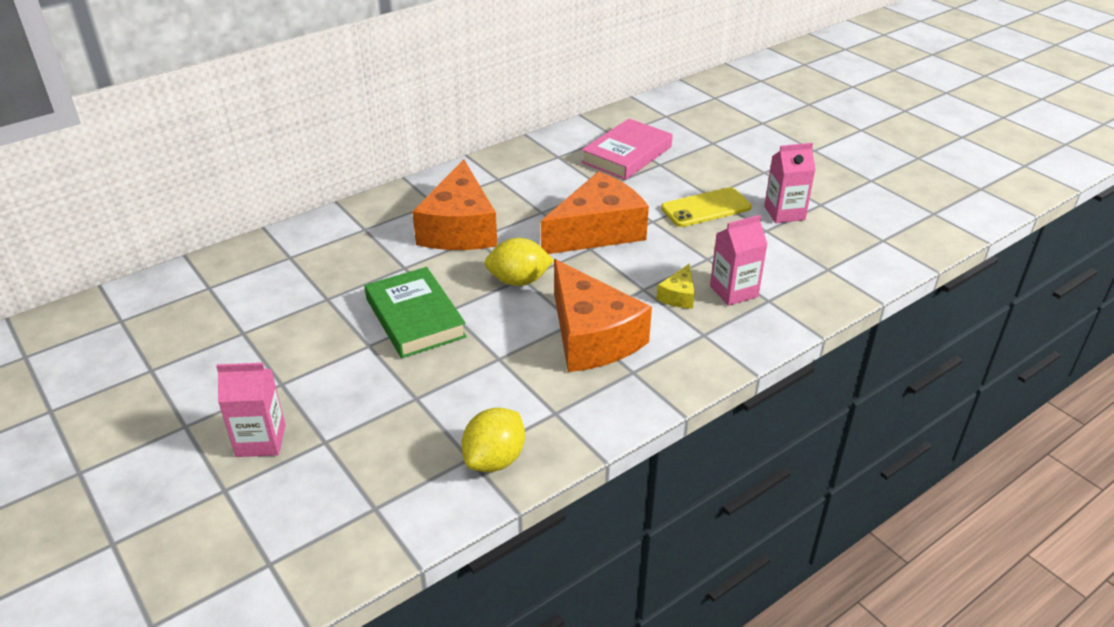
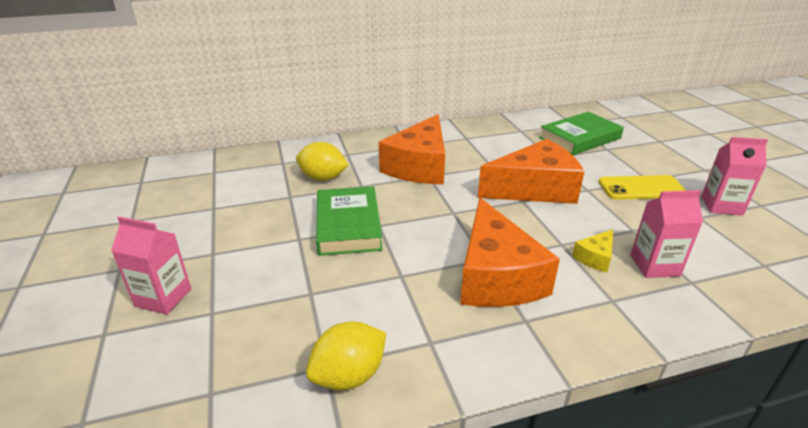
camera: 20 degrees right, 5 degrees down
(519, 281) = (449, 214): yellow lemon -> yellow lemon (323, 178)
(627, 155) = (580, 138): pink book -> green book

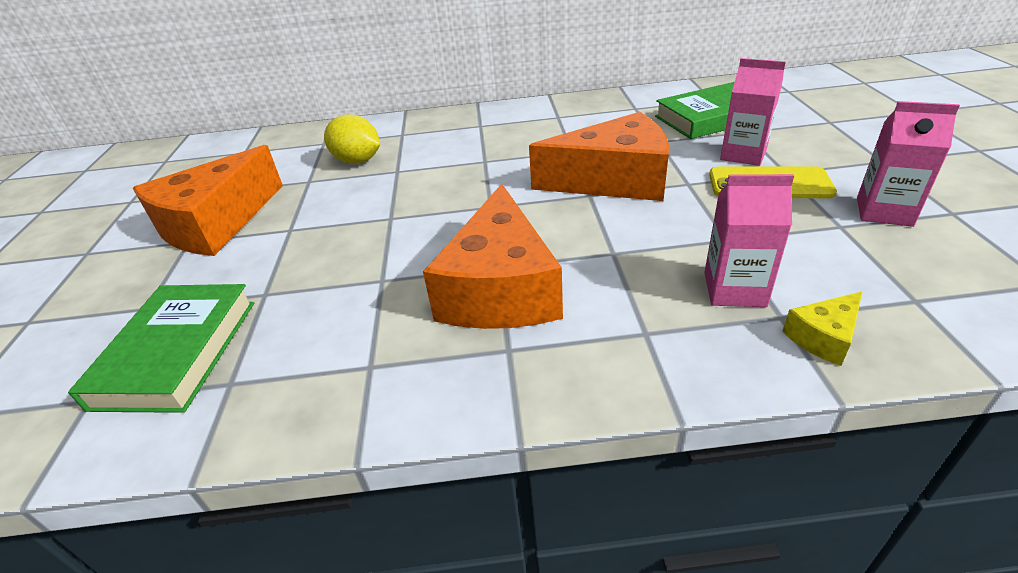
camera: 15 degrees right, 5 degrees up
(163, 297) = (108, 287): pink carton -> pink carton (743, 154)
(348, 225) = (354, 216): green book -> green book (177, 352)
(349, 376) = (248, 397): yellow lemon -> none
(419, 166) = (479, 149): orange cheese -> orange cheese (216, 223)
(595, 257) = (651, 273): yellow cheese -> yellow cheese (823, 337)

